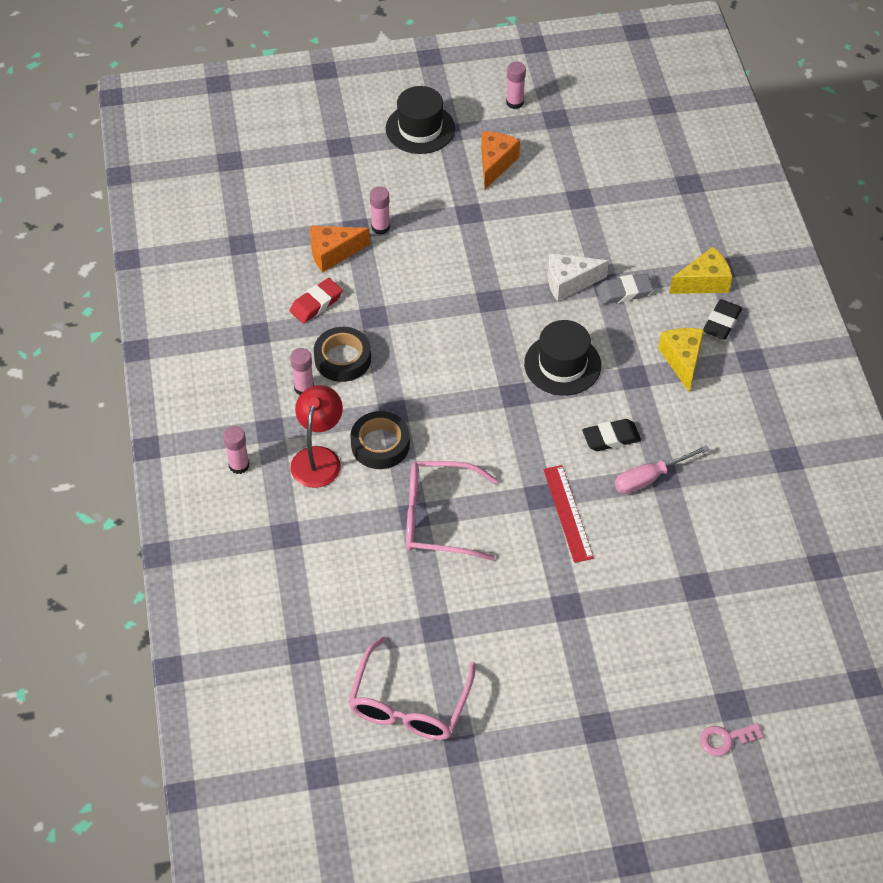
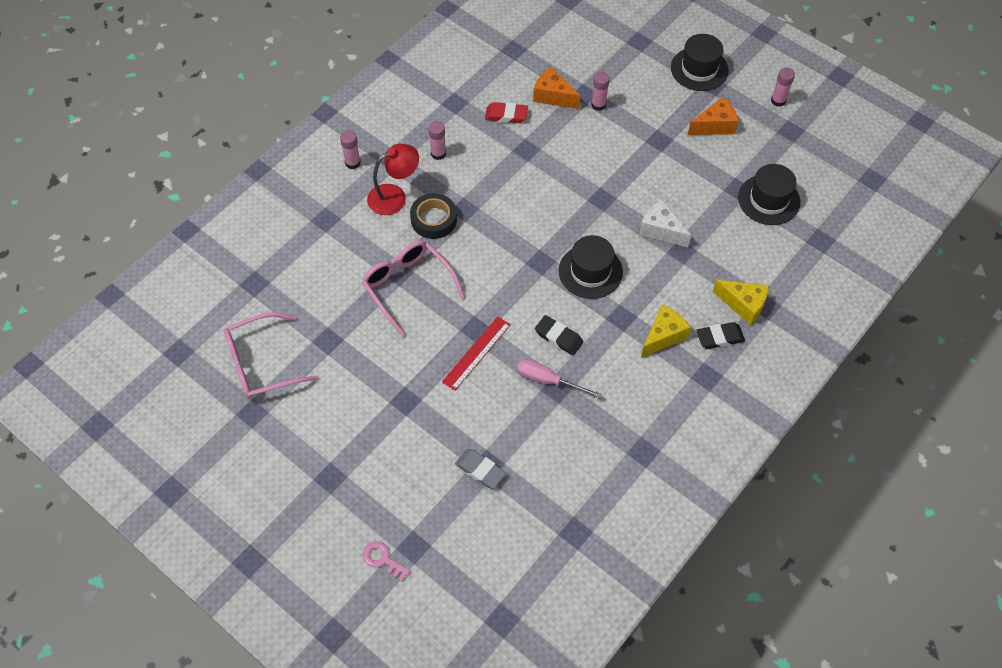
camera: 50 degrees right, 5 degrees up
(342, 359) = (478, 157): black tape -> none
(613, 186) = (768, 200): none -> black hat
(624, 292) = (685, 265): grey eraser -> grey eraser (480, 470)

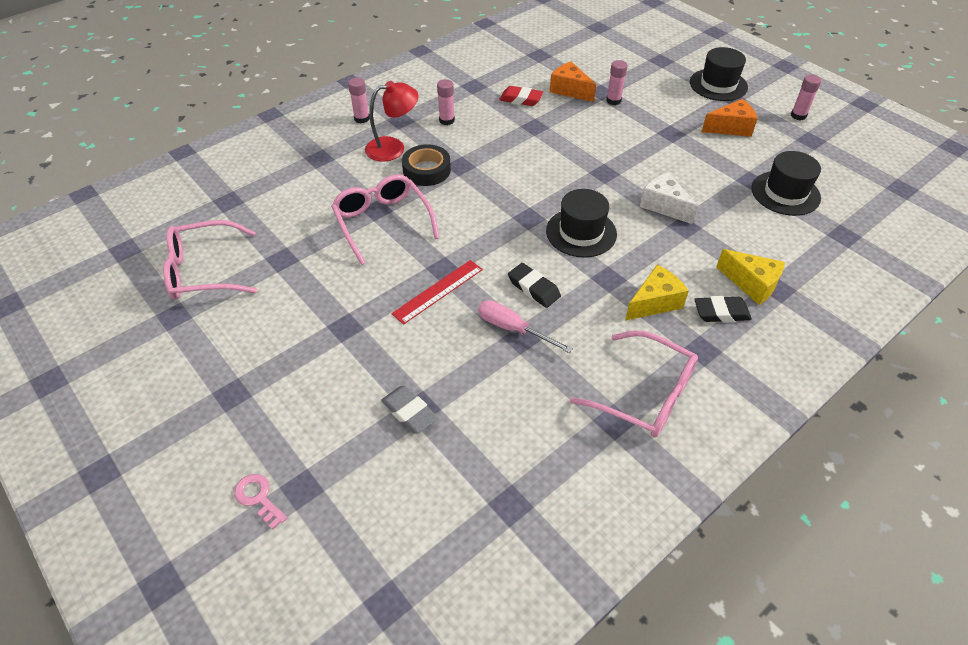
camera: 10 degrees right, 10 degrees down
(665, 424) = (645, 394): none -> pink glasses

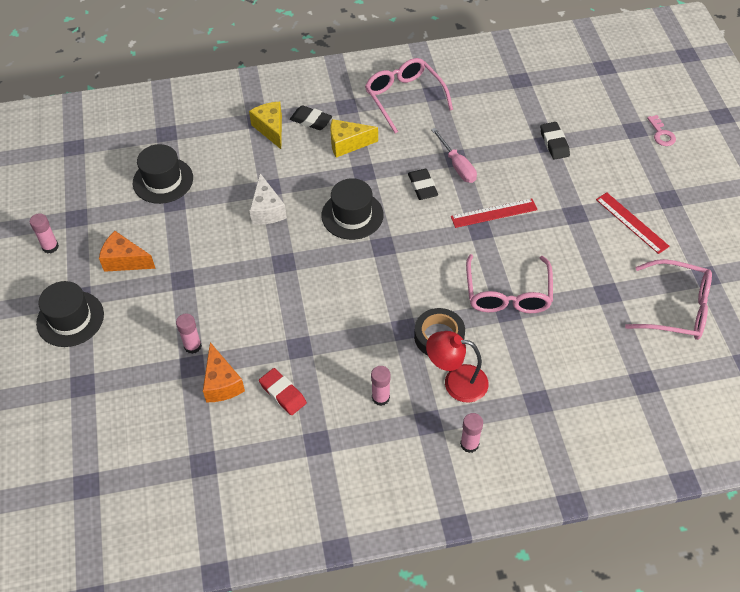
camera: 150 degrees left, 5 degrees up
(273, 343) = (631, 222): none -> red ruler
(409, 412) = (554, 143): grey eraser -> black eraser

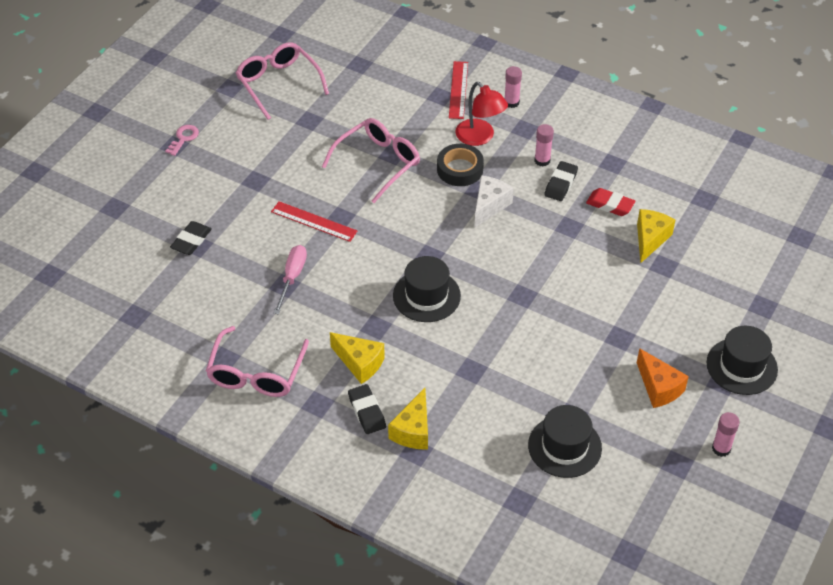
camera: 140 degrees left, 5 degrees down
(192, 346) = (652, 279): pink glue stick -> none
(221, 383) = (650, 239): orange cheese -> yellow cheese
(267, 210) = (494, 349): white cheese -> white cheese (489, 206)
(283, 393) = (610, 205): red eraser -> red eraser turned 60 degrees counterclockwise
(422, 187) = (342, 279): black eraser -> black eraser (561, 184)
(631, 222) = (225, 148): red ruler -> red ruler (458, 90)
(661, 134) = (101, 190): pink key -> pink key (183, 138)

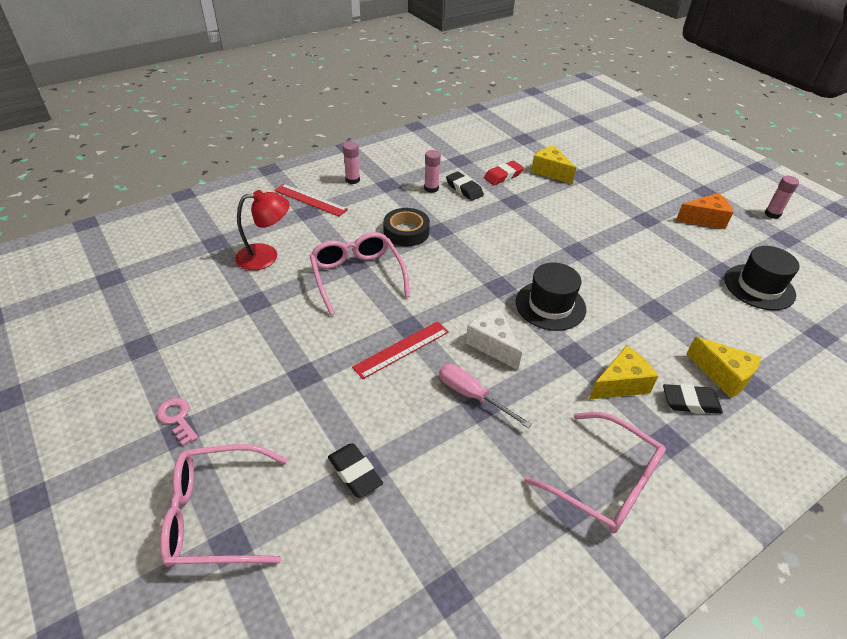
camera: 65 degrees left, 5 degrees down
(278, 84) = (179, 306): pink glasses -> pink glasses (216, 514)
(480, 137) = (378, 208): red lamp -> red lamp (266, 256)
(489, 206) = (462, 231): white cheese -> white cheese (492, 345)
(741, 366) = (693, 179): black hat -> none

